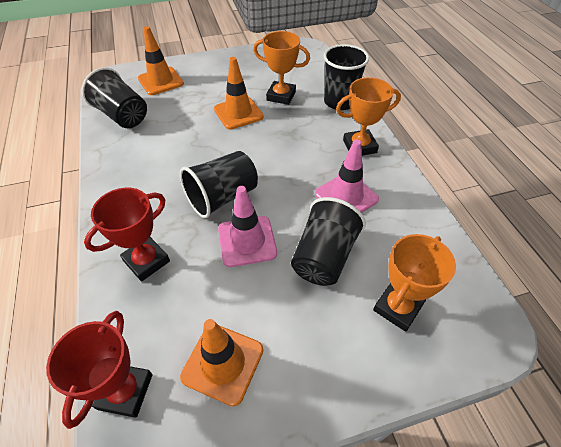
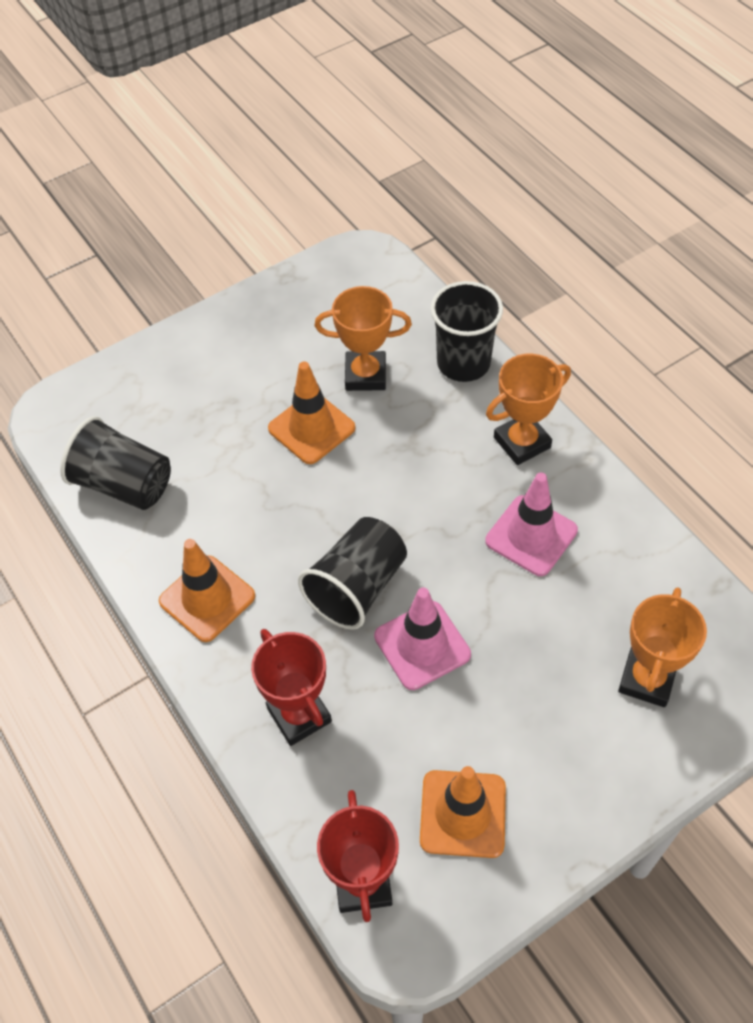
camera: 15 degrees left, 5 degrees up
(146, 261) = (299, 715): red trophy -> red trophy turned 60 degrees counterclockwise
(160, 81) = (149, 395): orange traffic cone -> orange traffic cone (207, 598)
(324, 256) = (533, 637): black cup -> none

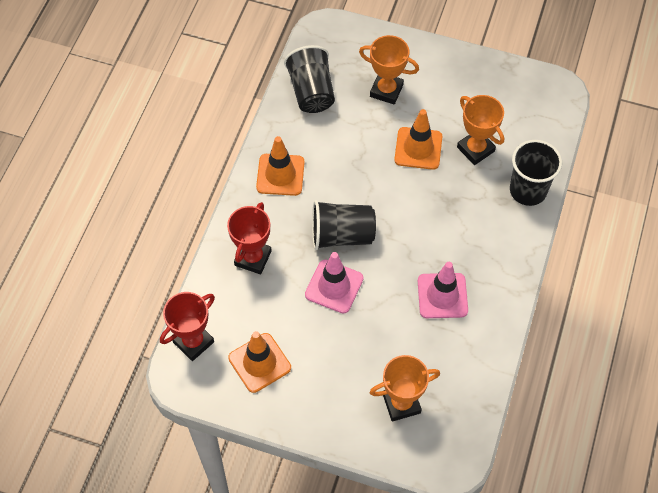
camera: 50 degrees right, 5 degrees up
(522, 442) = (499, 254): orange trophy -> orange trophy (386, 90)

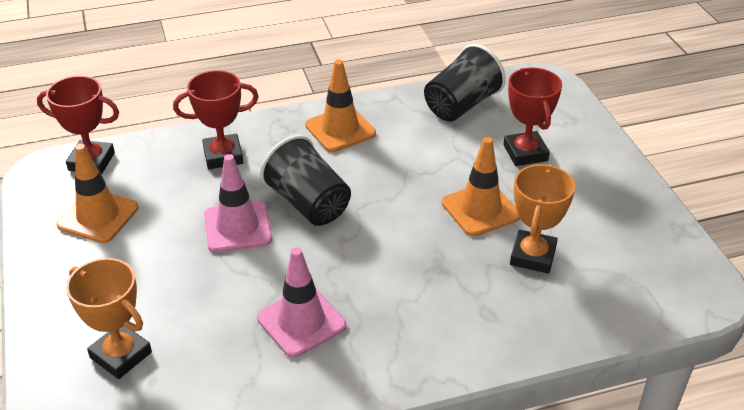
camera: 55 degrees right, 20 degrees down
(386, 90) = (525, 153): orange trophy -> red trophy
(528, 190) = (528, 331): black cup -> none

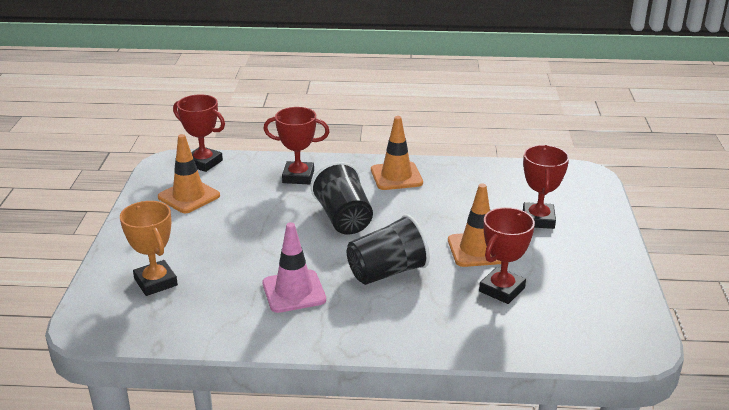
camera: 20 degrees right, 10 degrees down
(238, 227) = (282, 223): pink traffic cone -> none
(461, 105) = (503, 178): black cup -> black cup (387, 272)
(533, 256) = (502, 289): orange trophy -> red trophy

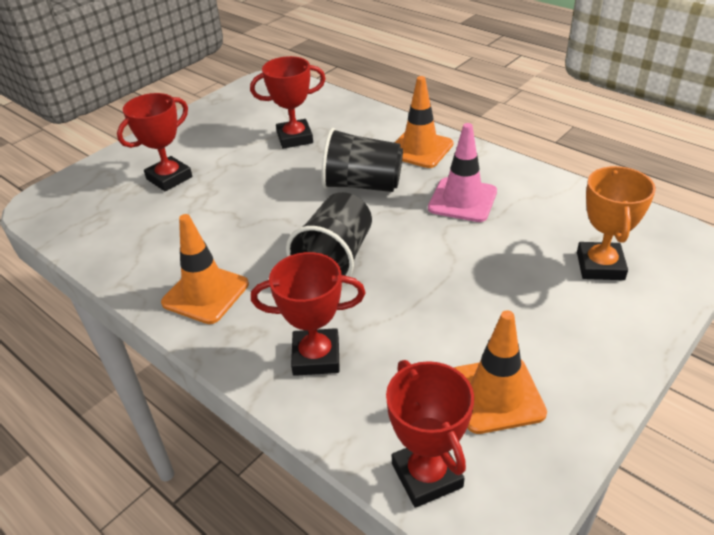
camera: 140 degrees left, 10 degrees up
(298, 177) = (316, 356): red trophy -> red trophy turned 45 degrees counterclockwise
(477, 250) = (262, 173): orange traffic cone -> orange traffic cone (420, 149)

